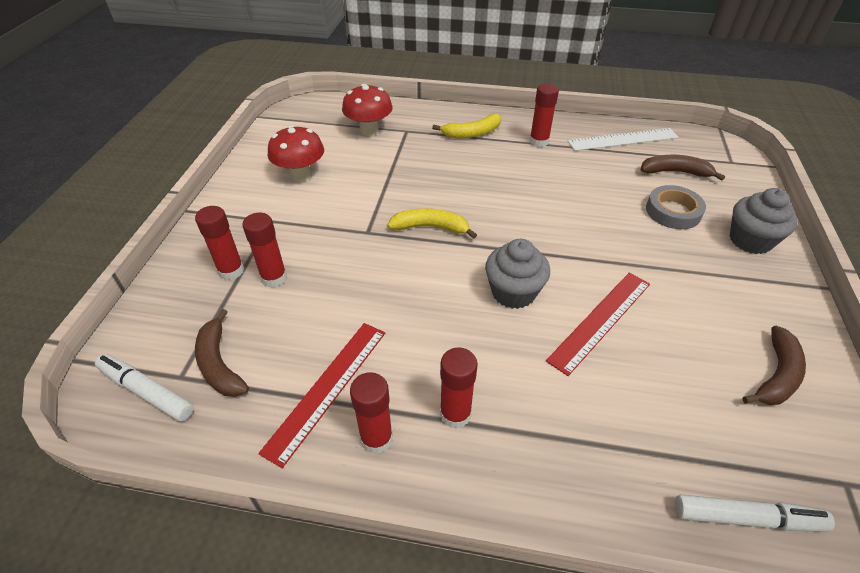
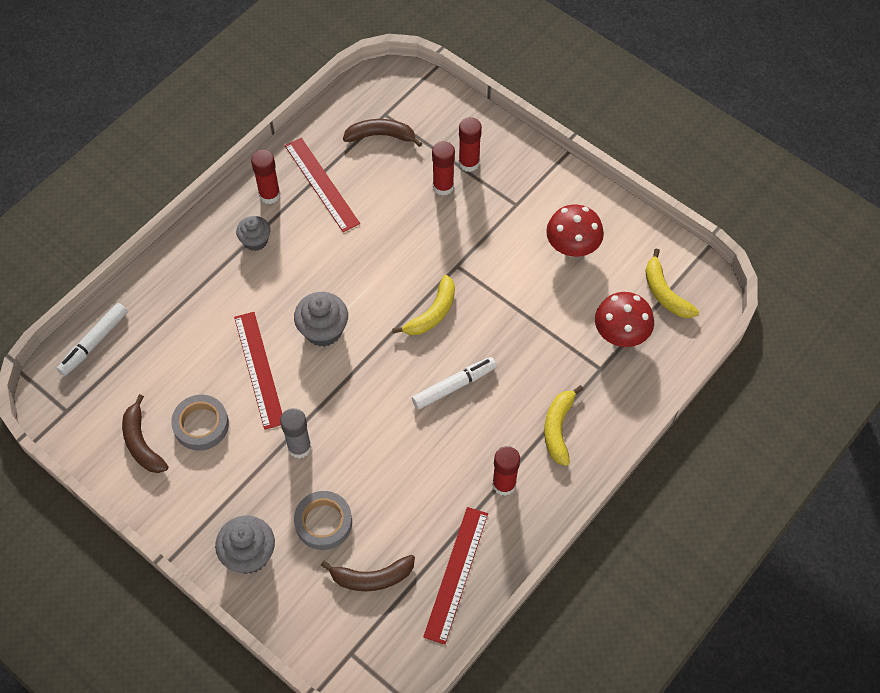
camera: 120 degrees right, 15 degrees up
(147, 391) = (384, 97): white marker -> white marker (454, 386)
(316, 122) = (665, 293): none -> yellow banana
(455, 414) = (255, 241): red glue stick -> grey cupcake
(623, 139) = (456, 574): white ruler -> red ruler
(636, 253) = (299, 447): none -> grey glue stick
(675, 172) = (372, 577): brown banana -> brown banana turned 45 degrees clockwise
(701, 335) = (201, 425): none -> grey tape

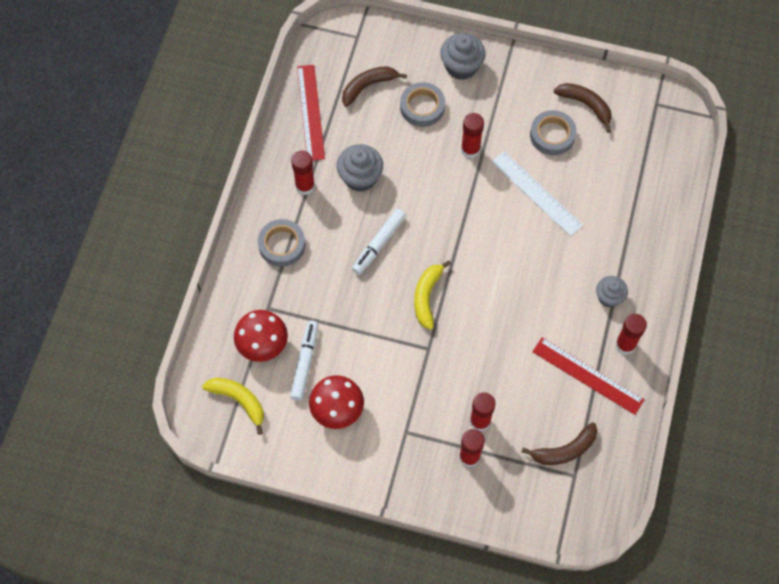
camera: 155 degrees right, 5 degrees up
(94, 342) = (675, 160): white marker -> white marker (305, 362)
(259, 369) = (536, 193): red ruler -> white ruler
(299, 447) = (470, 149): grey glue stick -> red glue stick
(323, 330) = (506, 245): grey cupcake -> grey cupcake (360, 177)
(558, 428) = (282, 245): yellow banana -> grey tape

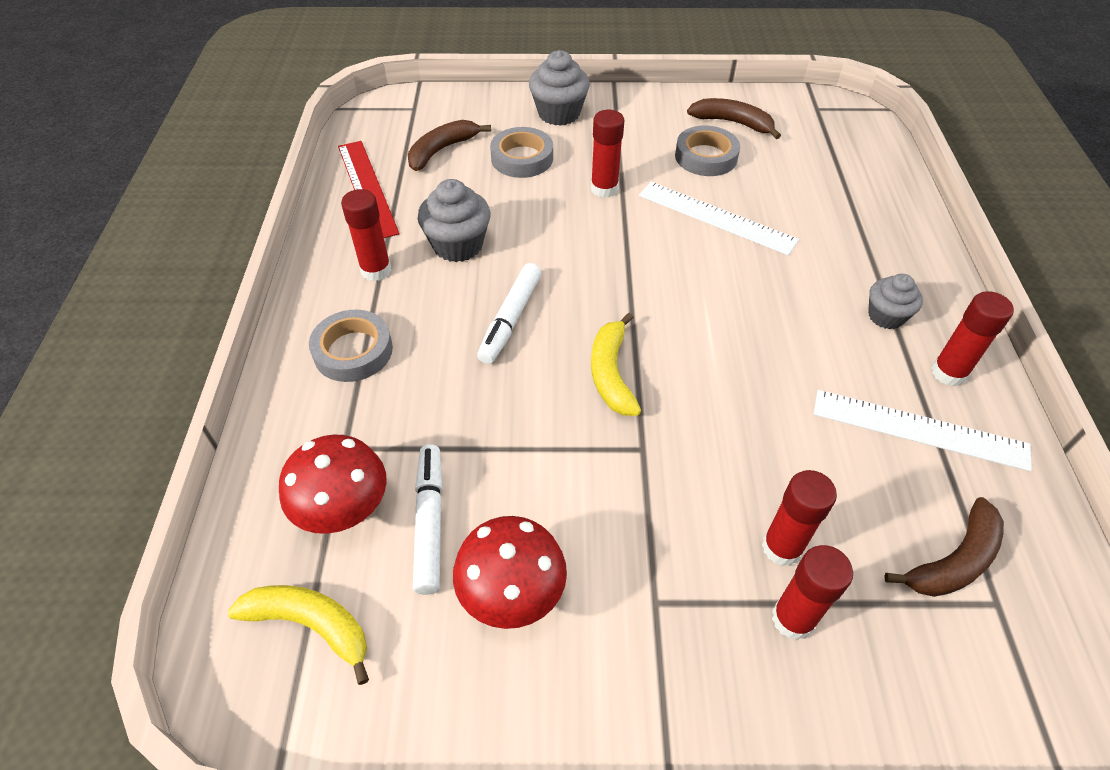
camera: 15 degrees left, 15 degrees down
(587, 375) = (919, 430): red ruler -> white ruler

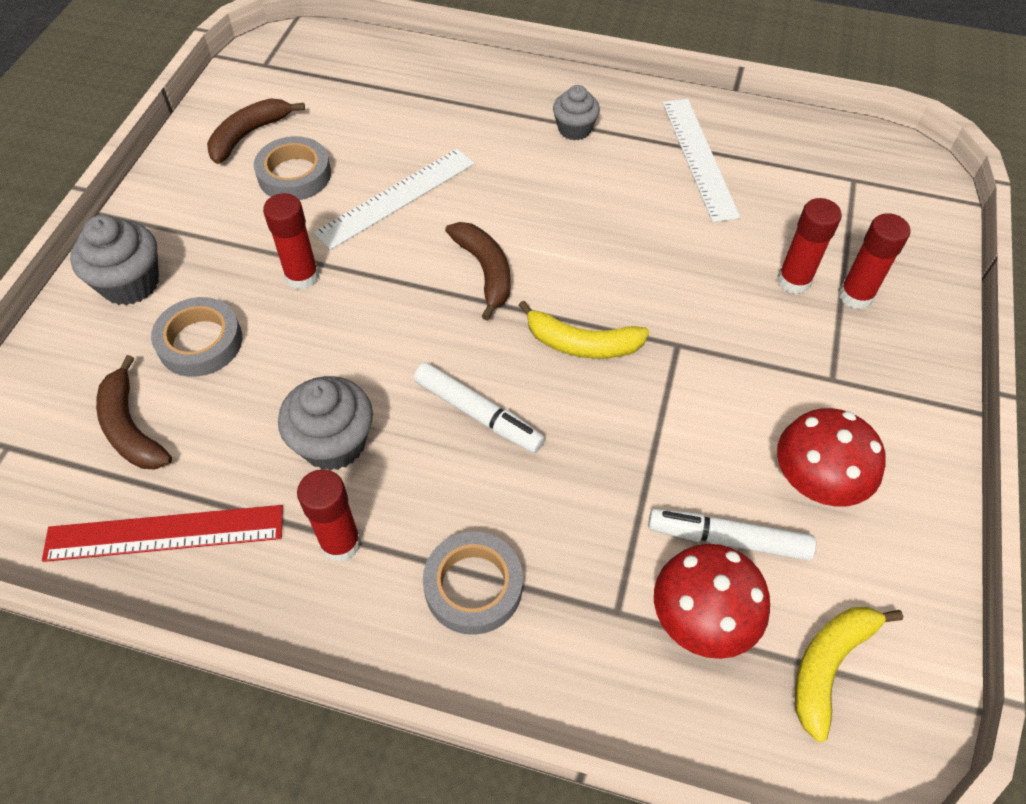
camera: 75 degrees left, 5 degrees up
(919, 430) = (699, 158): white ruler -> white ruler turned 45 degrees counterclockwise
(948, 373) = (647, 118): red glue stick -> none
(954, 561) = (818, 187): brown banana -> brown banana (485, 271)

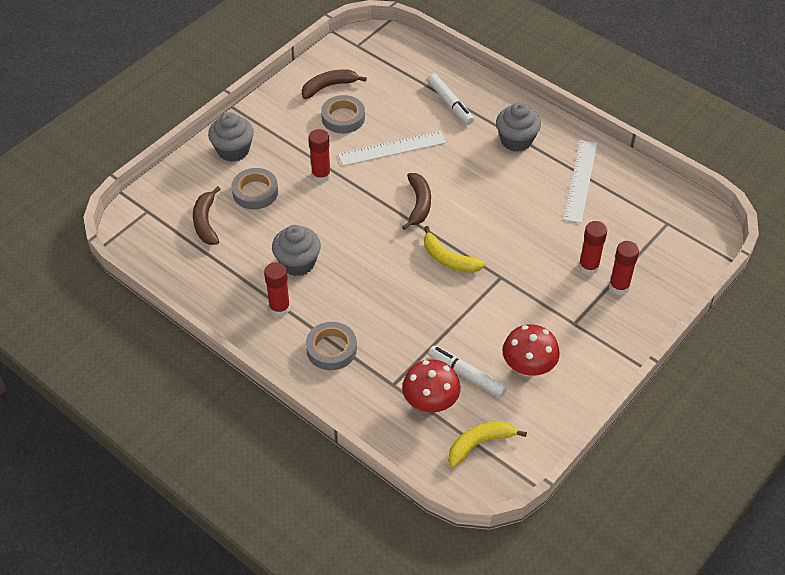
camera: 25 degrees right, 5 degrees down
(165, 533) = (202, 275): red ruler -> none
(478, 414) = (375, 274): white marker -> white marker (450, 103)
(574, 129) = (516, 140): grey cupcake -> grey cupcake, size x1.52

